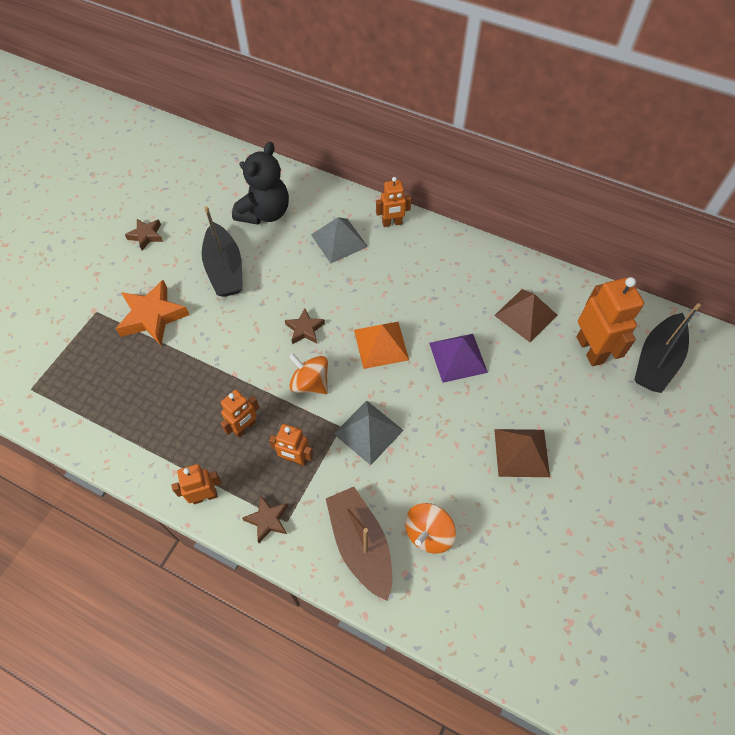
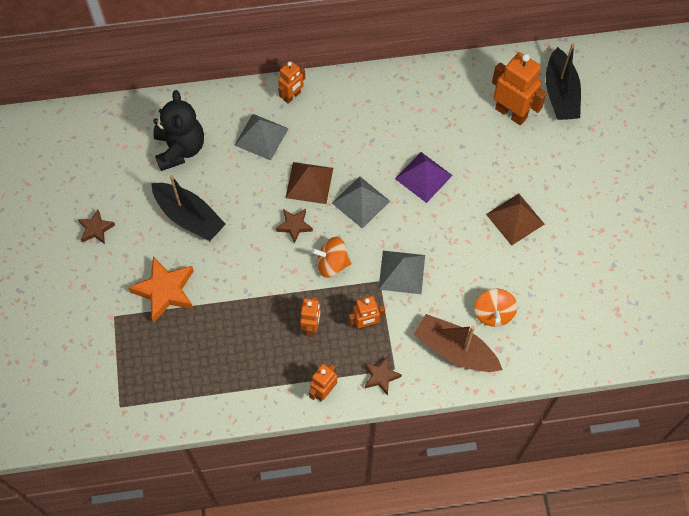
camera: 35 degrees left, 5 degrees up
(381, 344) = (361, 202): orange pyramid -> grey pyramid
(525, 315) = (448, 113): brown pyramid -> brown pyramid (309, 182)

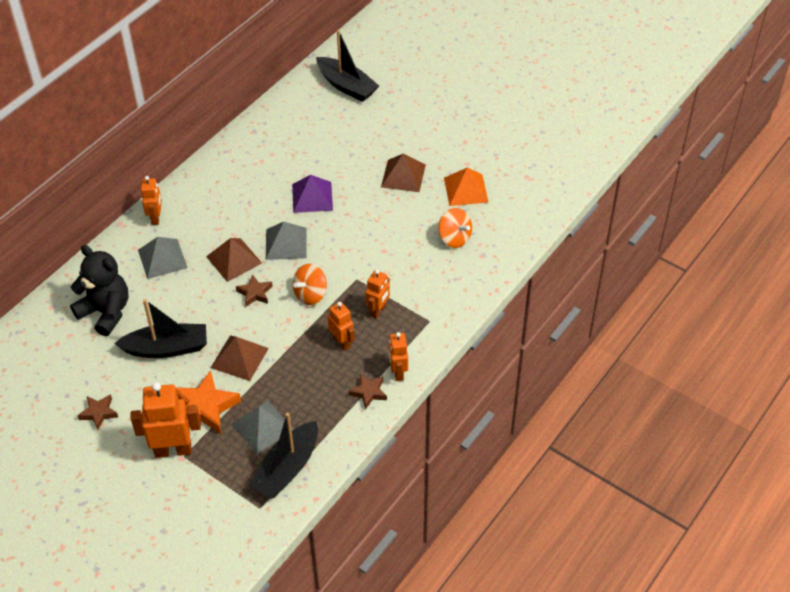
camera: 45 degrees left, 15 degrees down
(168, 393) = (287, 468): none -> black boat
(228, 271) = (239, 358): none -> brown pyramid
(381, 376) = (426, 332): brown star -> brown star (368, 392)
(402, 272) = (365, 262): grey pyramid -> grey pyramid (262, 426)
(455, 350) = (455, 278): brown boat -> none
(511, 113) = (327, 119): orange robot -> orange robot (173, 450)
(551, 276) = (466, 190): none -> orange pyramid

